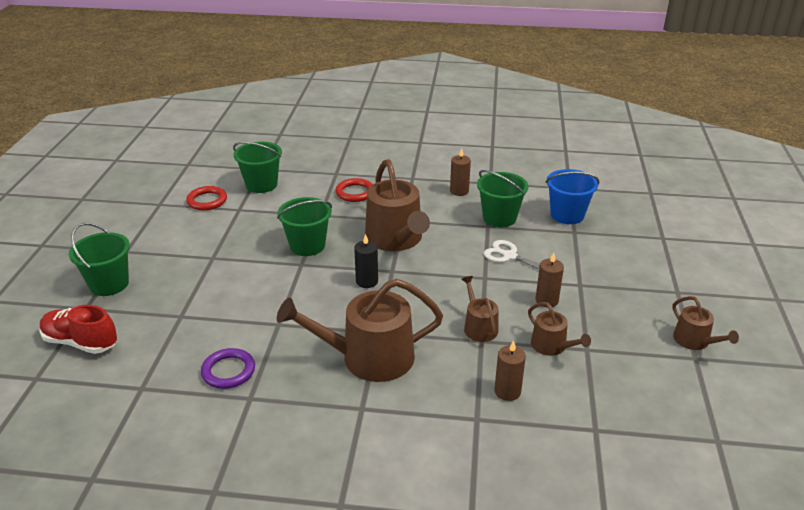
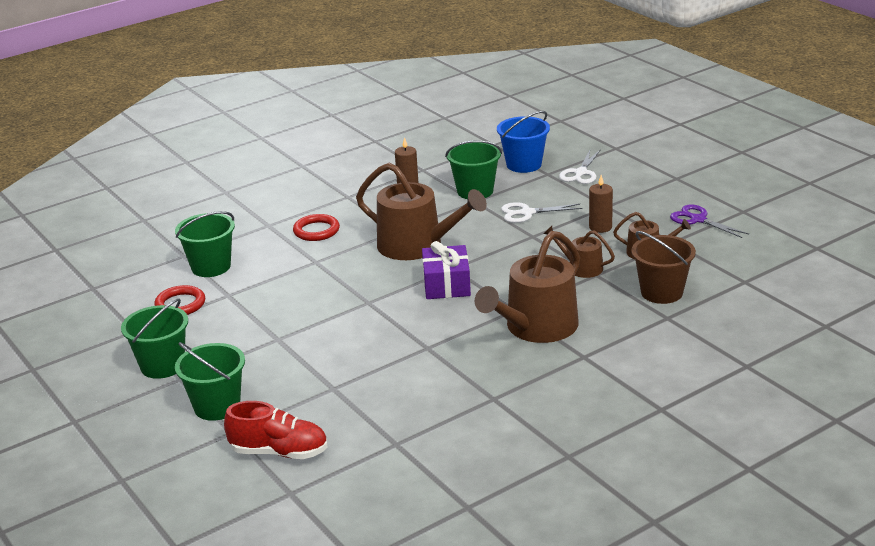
camera: 40 degrees left, 5 degrees down
(81, 342) = (279, 452): red shoe -> red shoe turned 150 degrees counterclockwise
(228, 371) = (446, 395): purple ring -> none
(307, 245) = (349, 287): green bucket -> green bucket (162, 366)
(367, 281) = (446, 285): black candle -> purple gift
(507, 391) = (661, 292): brown candle -> brown bucket
(601, 245) = (581, 173): none -> white scissors
(640, 341) = (698, 219): none -> purple scissors
(695, 341) = (729, 202): brown watering can -> none

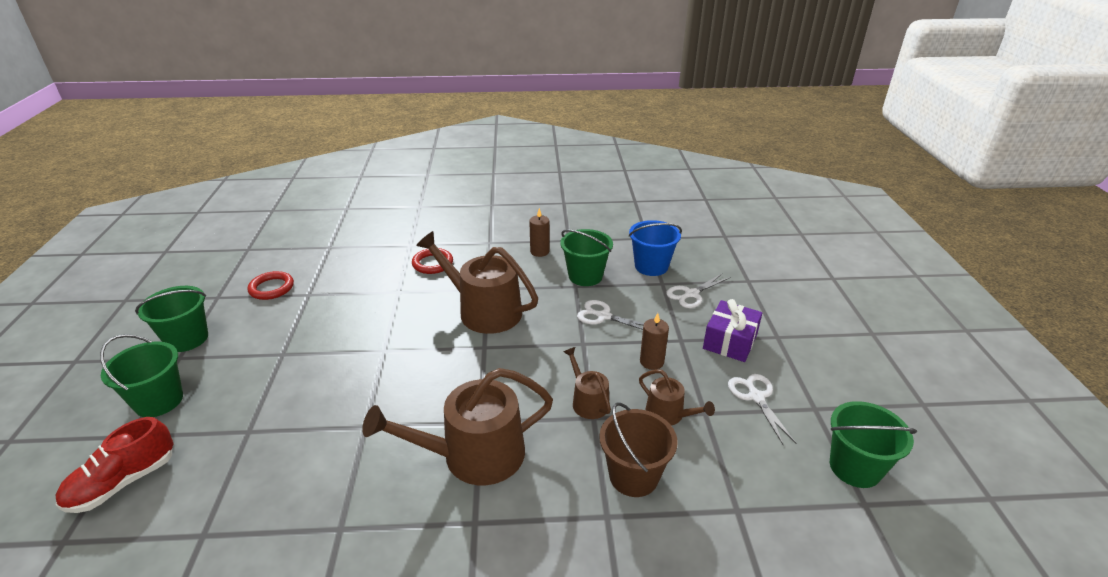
camera: 30 degrees right, 5 degrees up
(211, 267) = (331, 264): green bucket -> green bucket (855, 467)
(279, 452) = (123, 482): red shoe -> red shoe turned 90 degrees clockwise
(417, 246) = (483, 310): brown watering can -> brown watering can turned 150 degrees clockwise
(446, 285) = (459, 362): purple gift -> purple gift (730, 341)
(698, 219) = (756, 397): purple scissors -> white scissors

